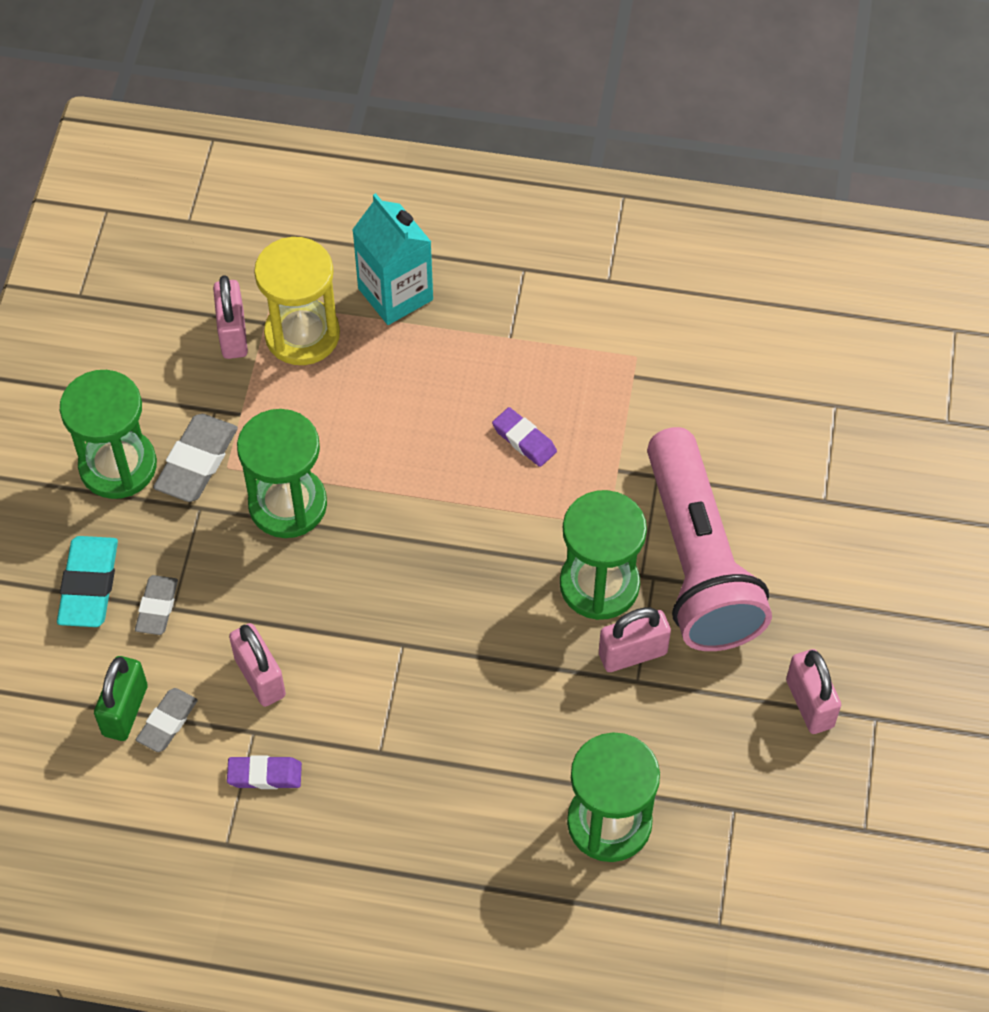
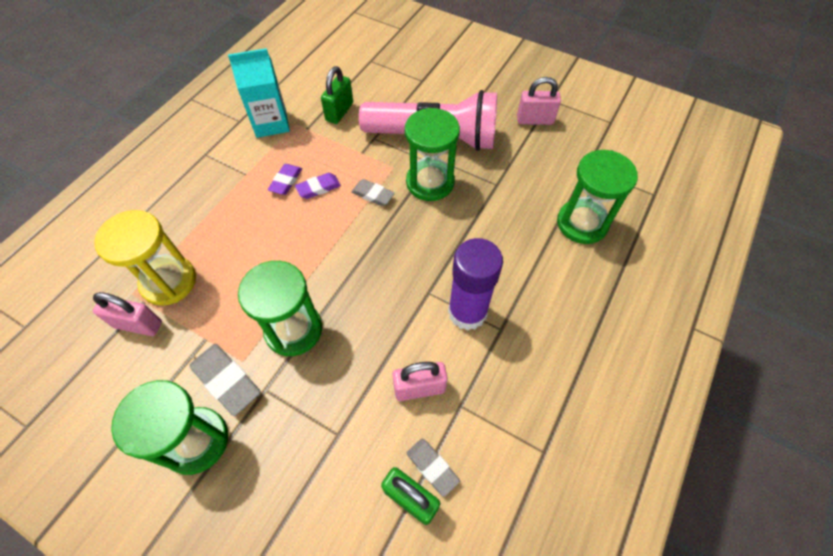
camera: 70 degrees left, 0 degrees up
(89, 585) = (289, 496): turquoise eraser -> none
(157, 607) = (333, 446): grey eraser -> grey eraser (373, 195)
(265, 775) = (497, 408): purple eraser -> purple eraser (286, 181)
(389, 702) = (467, 312): none -> purple glue stick
(395, 294) = (176, 221): turquoise carton -> turquoise carton (271, 123)
(632, 653) = (479, 181): pink padlock -> none
(690, 406) = (339, 112): none -> green padlock

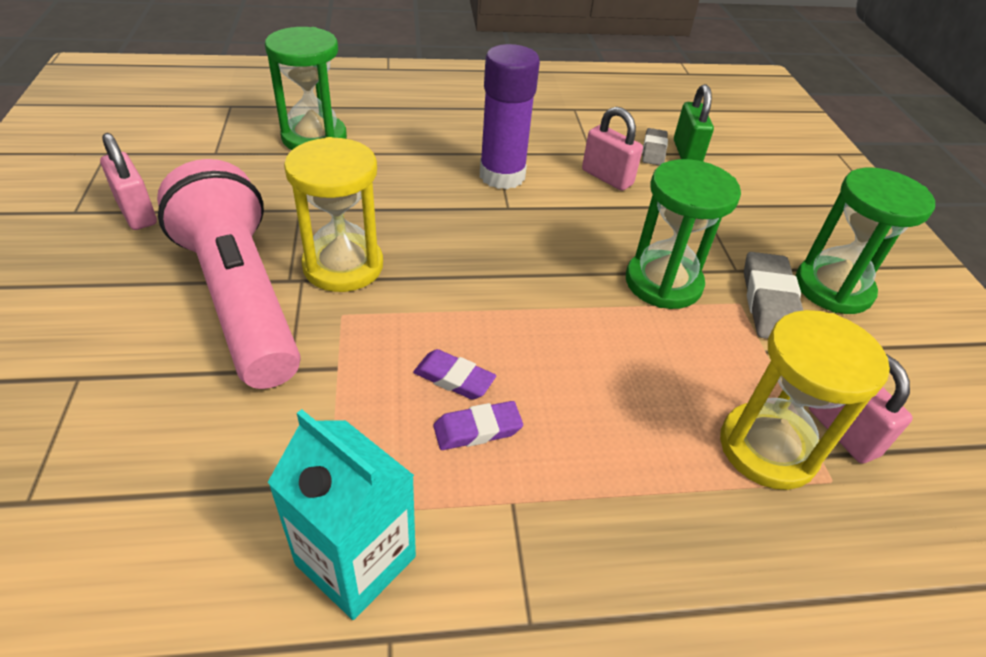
camera: 130 degrees left, 15 degrees down
(339, 112) = (247, 457): green padlock -> none
(373, 195) = (414, 311): grey eraser -> none
(430, 182) = (343, 266): green hourglass -> yellow hourglass

